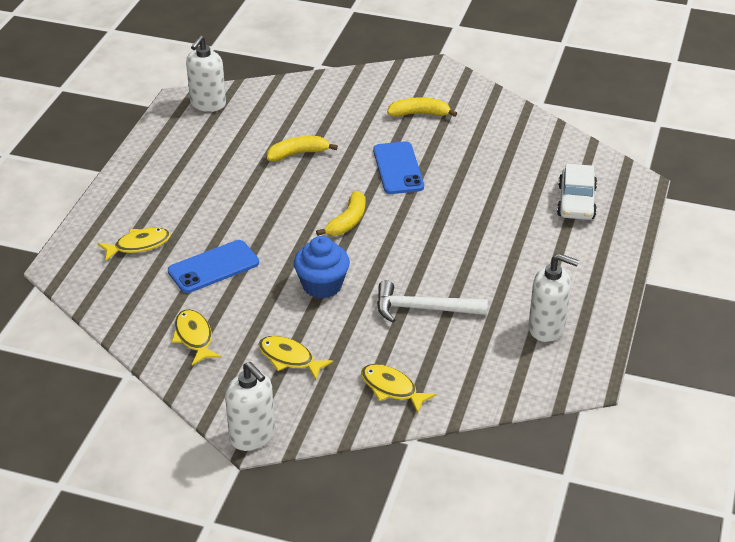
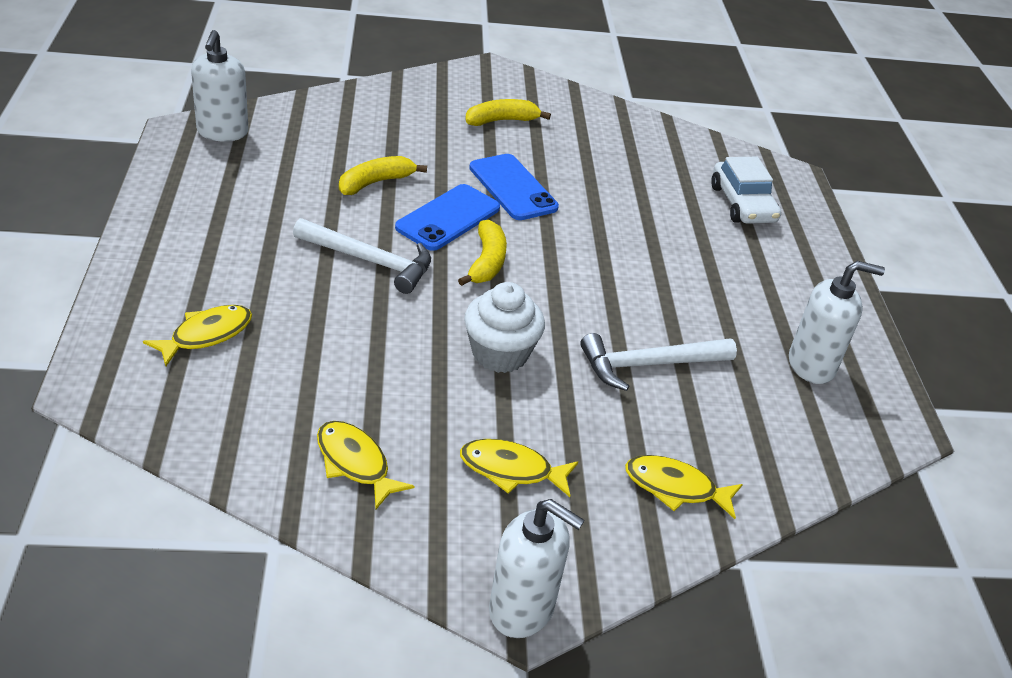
camera: 25 degrees left, 0 degrees up
(213, 267) = (334, 351): blue phone -> blue phone (448, 218)
(266, 210) = (370, 261): none -> white hammer
(322, 285) = (500, 354): blue cupcake -> white cupcake

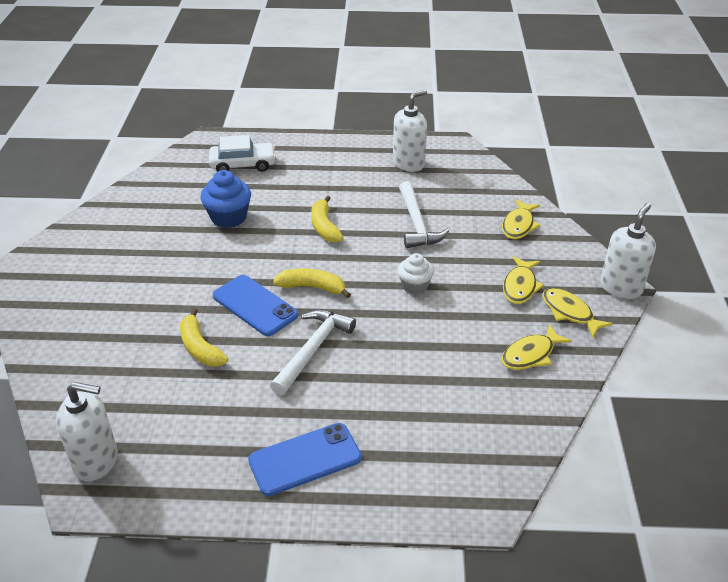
camera: 80 degrees left, 0 degrees up
(206, 335) = (413, 443): yellow fish -> yellow fish (569, 312)
(500, 354) = (415, 286): white cupcake -> white cupcake, size x0.66
(501, 121) = (109, 270): yellow banana -> yellow banana (324, 227)
(512, 188) = (214, 269): blue phone -> blue phone (305, 459)
(618, 195) = (228, 217): none -> blue cupcake
(812, 365) = (409, 164): white soap dispenser -> white soap dispenser turned 45 degrees clockwise

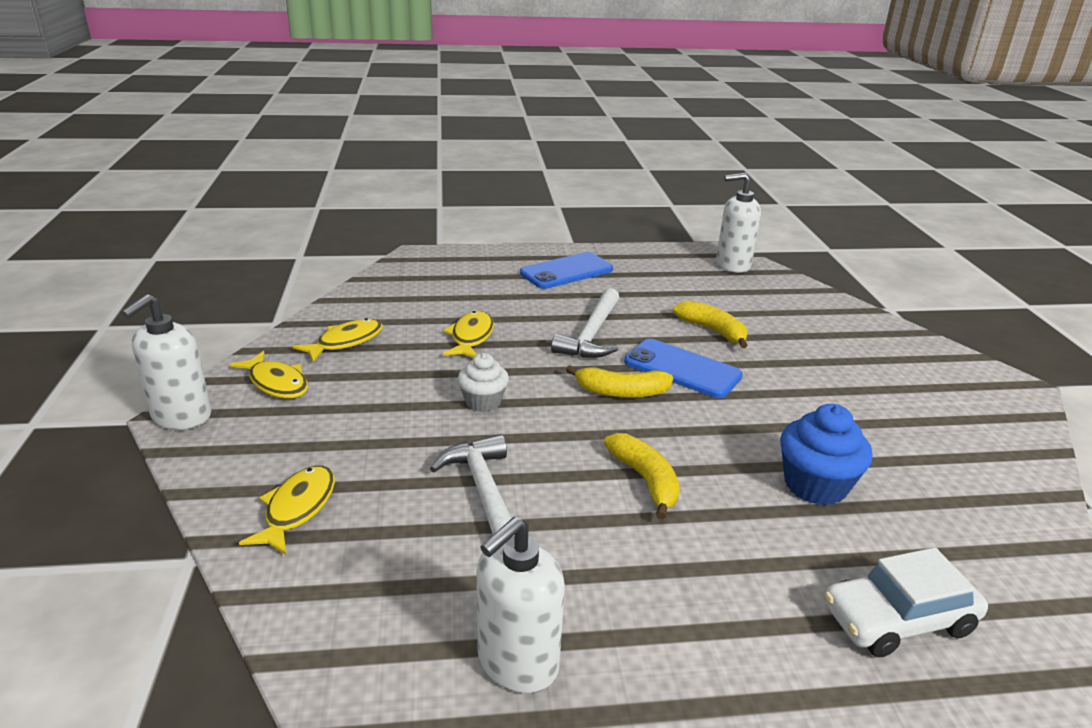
camera: 170 degrees right, 10 degrees down
(520, 286) = (332, 410): yellow fish -> yellow fish (471, 337)

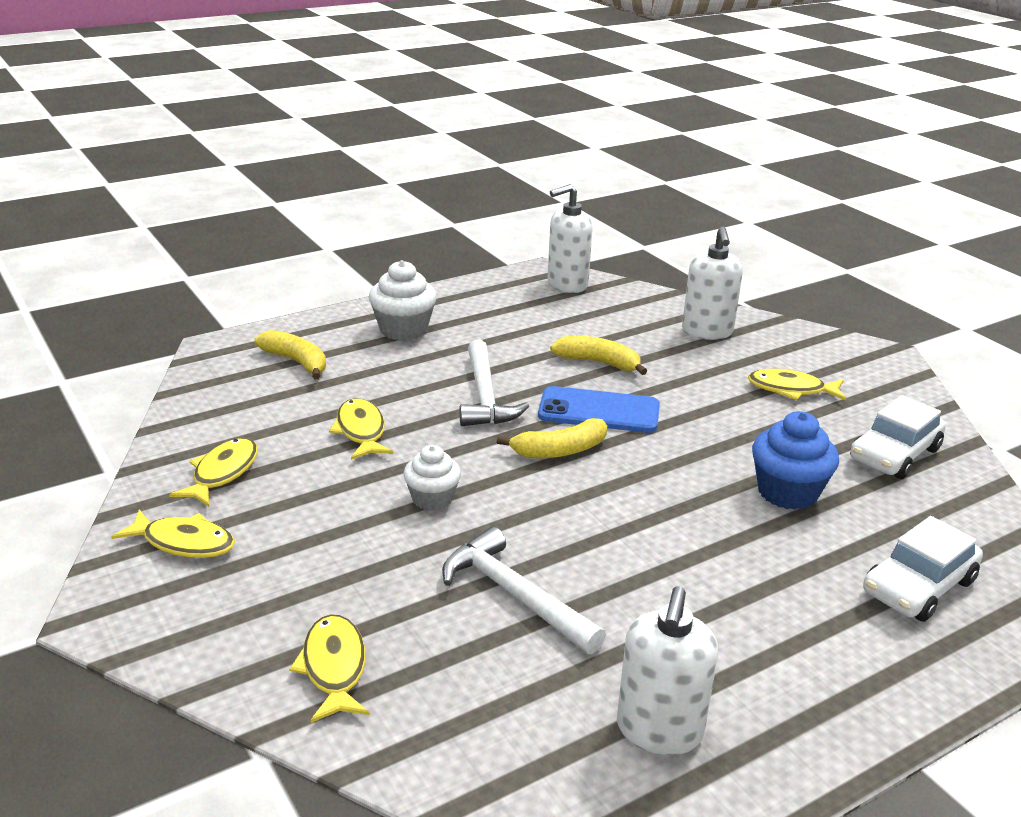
camera: 25 degrees left, 0 degrees up
(181, 416) = (103, 613): white soap dispenser -> white soap dispenser (707, 332)
(566, 271) = (403, 329): blue phone -> white cupcake
(645, 480) = (645, 532): yellow banana -> yellow banana (296, 362)
(887, 395) = (791, 390): none -> yellow fish
(962, 481) = (894, 454): none -> white car

